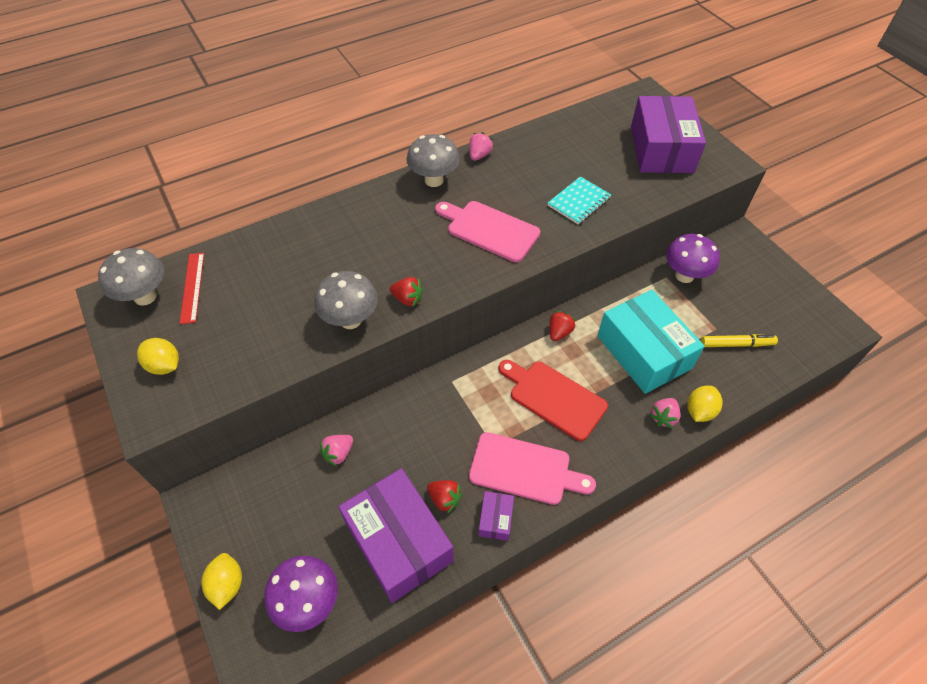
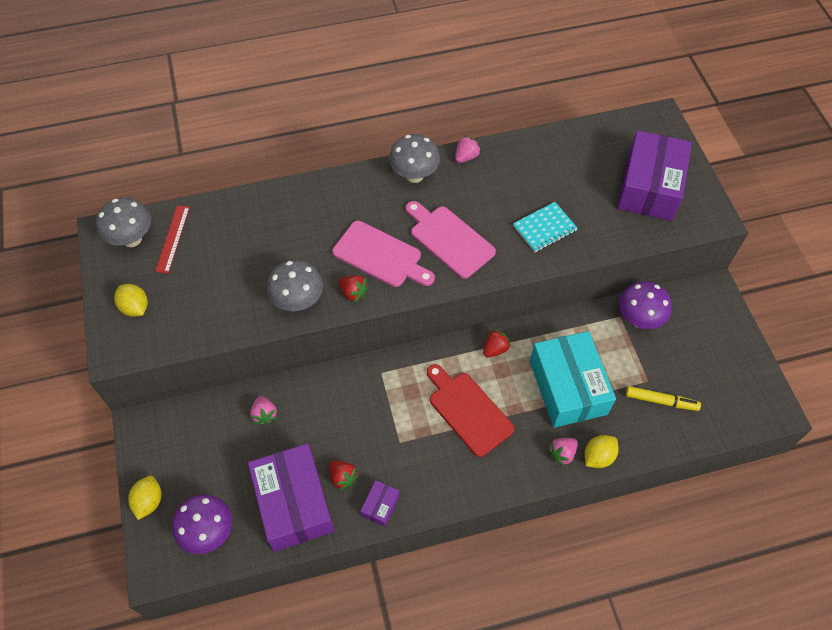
camera: 15 degrees right, 5 degrees up
(338, 453) = (264, 414): pink strawberry -> pink strawberry turned 75 degrees counterclockwise
(524, 469) = (419, 469): pink cutting board -> pink cutting board (380, 256)

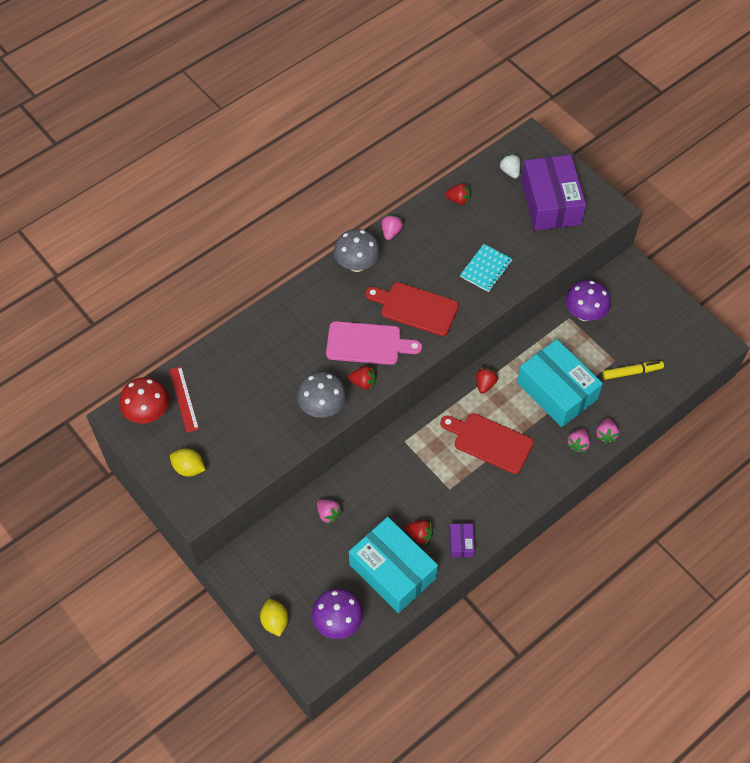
camera: 25 degrees left, 0 degrees up
(132, 239) = (148, 413): grey mushroom -> red mushroom
(294, 503) = (392, 571): purple box -> turquoise box
(449, 239) = (415, 308): pink cutting board -> red cutting board
(552, 150) = (458, 200): none -> red strawberry
(598, 456) = (605, 434): yellow lemon -> pink strawberry
(621, 142) = (510, 171): none -> white strawberry

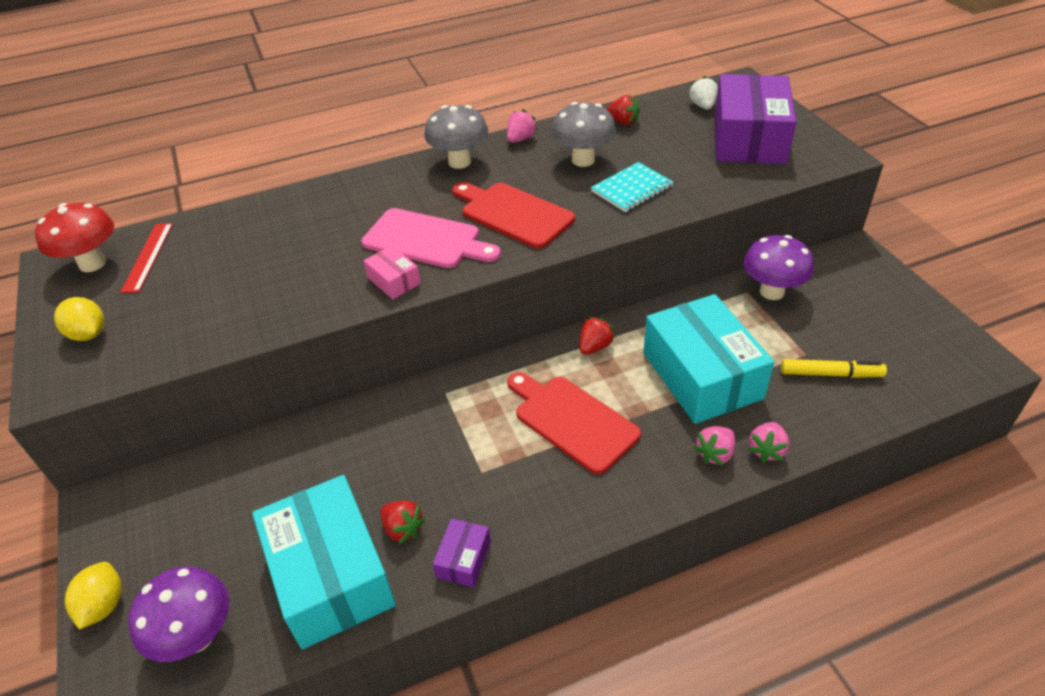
camera: 20 degrees right, 15 degrees down
(322, 408) = (319, 299): grey mushroom -> grey mushroom (583, 160)
(328, 514) = (283, 464): pink strawberry -> none
(363, 382) = (394, 281): red strawberry -> pink box

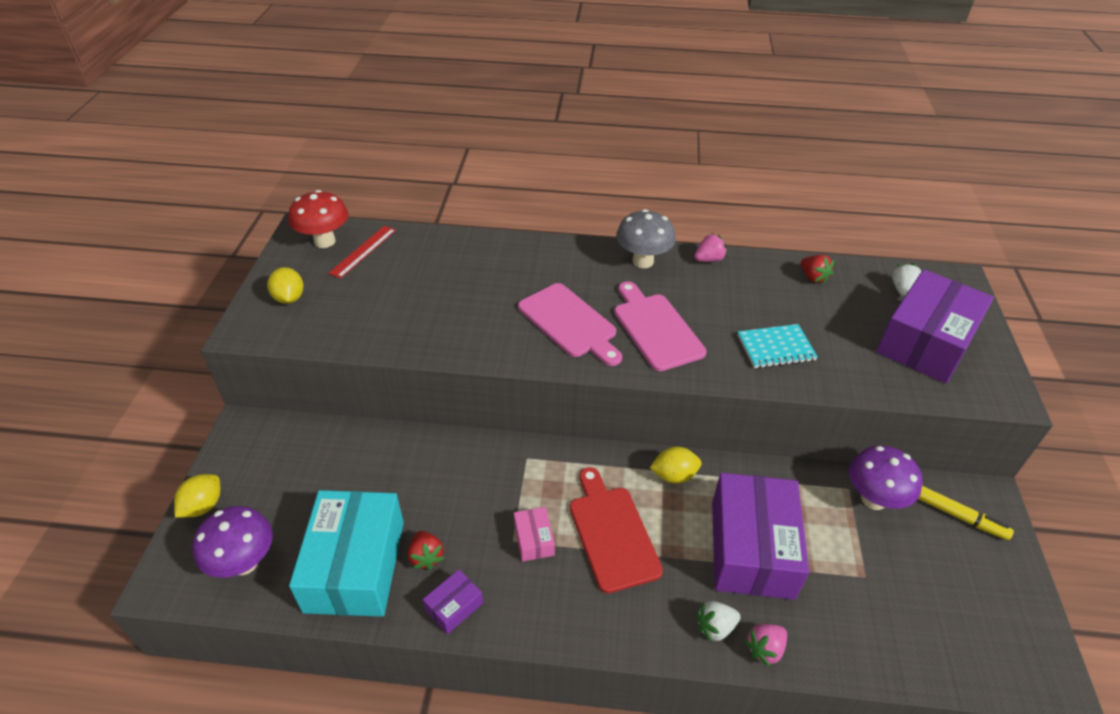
camera: 25 degrees right, 0 degrees up
(394, 281) = (522, 349): pink box -> pink box (534, 539)
(513, 214) = (655, 329): red cutting board -> pink cutting board
(583, 160) = (750, 301): grey mushroom -> none
(595, 346) = (674, 475): red strawberry -> yellow lemon
(702, 375) = (751, 548): turquoise box -> purple box
(715, 454) = (715, 627): pink strawberry -> white strawberry
(830, 374) = (876, 607): yellow marker -> yellow marker (958, 516)

